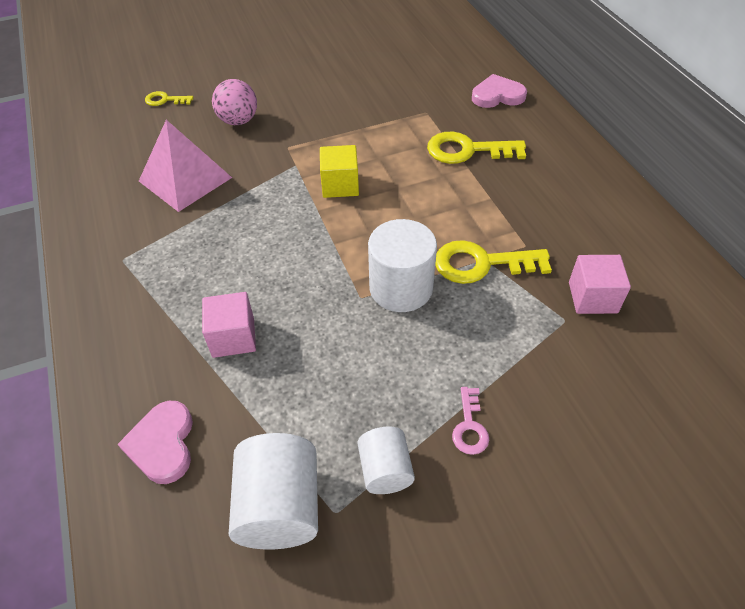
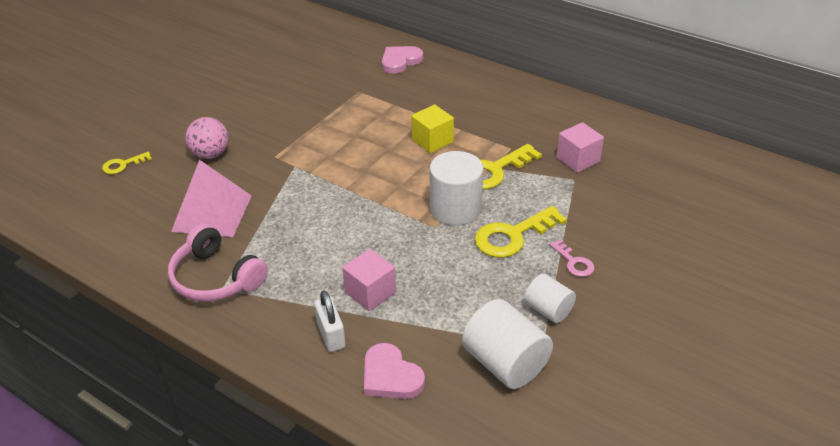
camera: 35 degrees left, 10 degrees down
(127, 246) = (216, 278): none -> pink headphones
(157, 363) = (331, 335): none -> white padlock
(340, 185) = (345, 165): yellow cube -> yellow cube (432, 141)
(467, 150) = (415, 105): yellow key -> yellow key (513, 236)

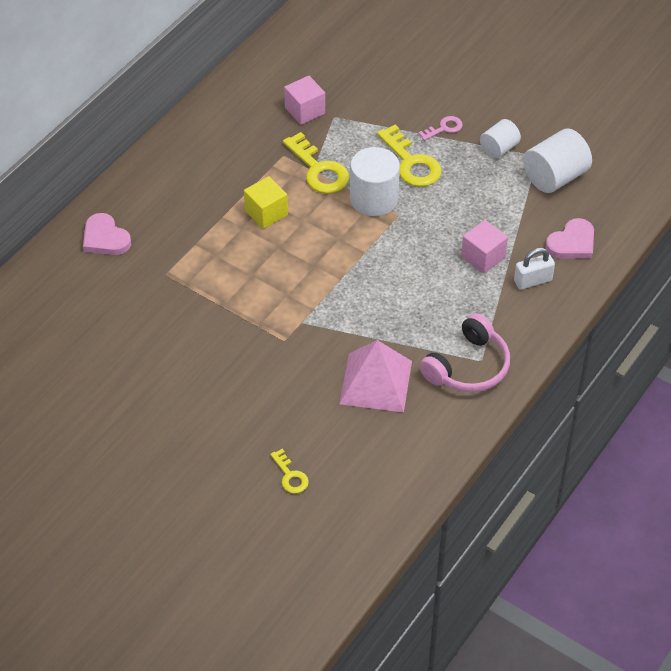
camera: 90 degrees left, 10 degrees up
(210, 154) = (276, 397): pink ball -> none

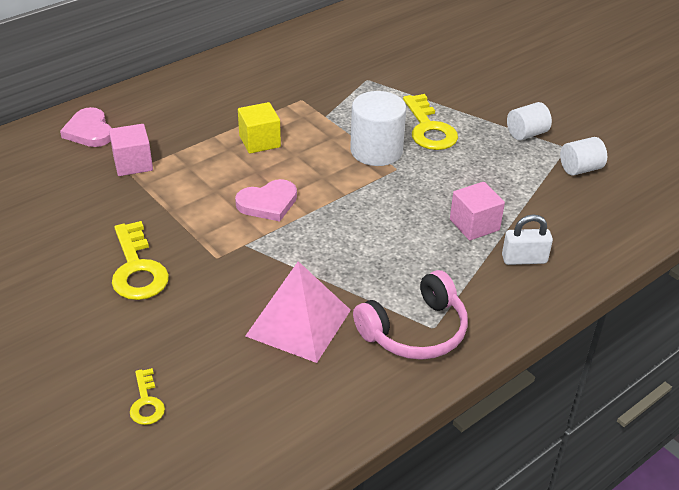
camera: 15 degrees right, 10 degrees down
(305, 111) = (340, 70): pink cube -> pink cube (133, 163)
(318, 170) = (331, 117): yellow key -> yellow key (137, 269)
(444, 128) = (474, 107): pink key -> none
(555, 177) = (580, 169): white cylinder -> white cylinder, size x0.61
(572, 243) = (582, 232): pink heart -> pink heart (268, 203)

